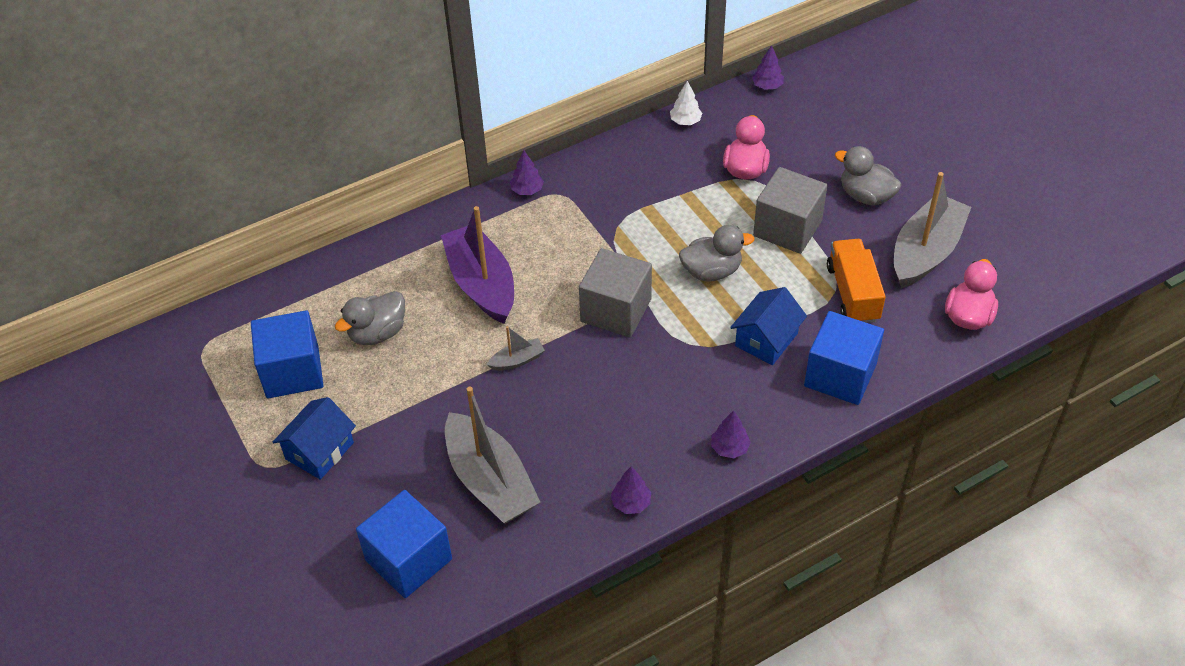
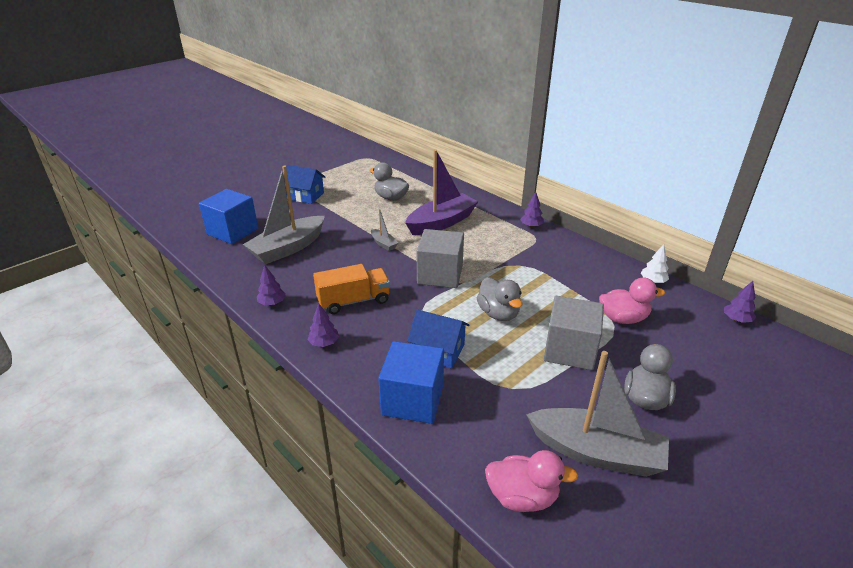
camera: 75 degrees right, 15 degrees down
(292, 371) = (357, 180): blue cube -> none
(852, 293) = (513, 400): orange truck -> orange truck (353, 301)

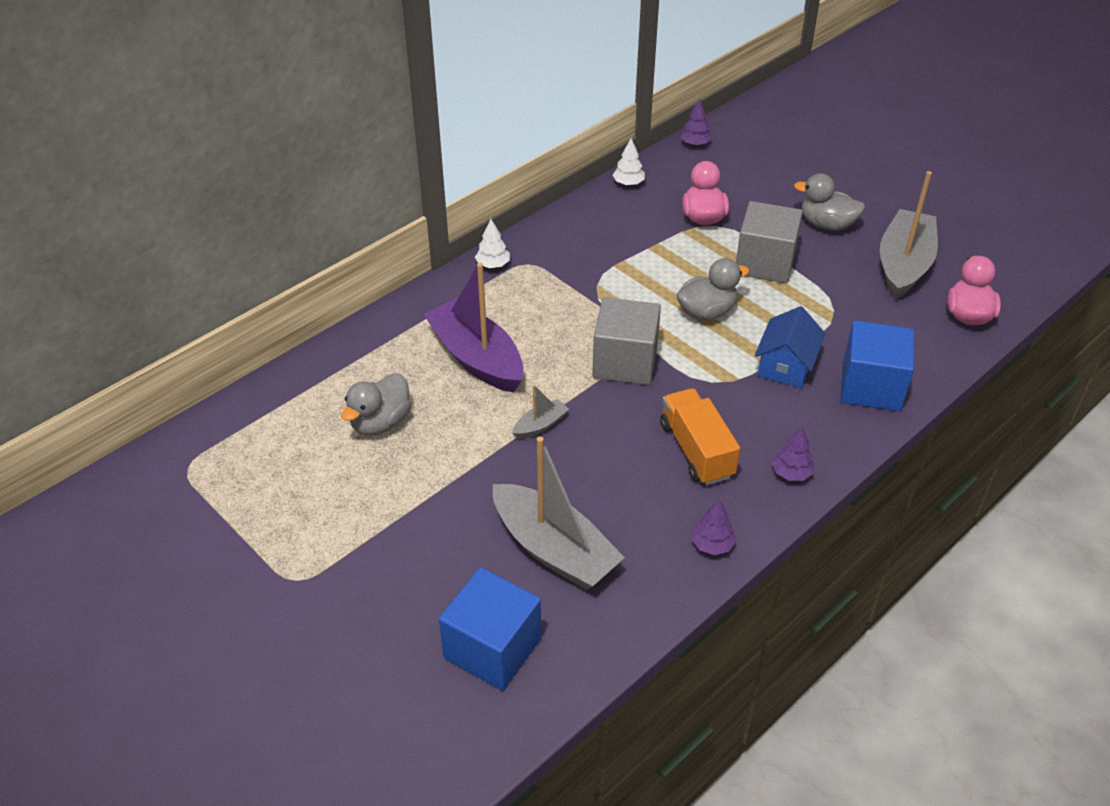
camera: 90 degrees left, 10 degrees up
(305, 196) = (354, 552): blue house -> none
(531, 226) = (493, 265): purple tree -> white tree

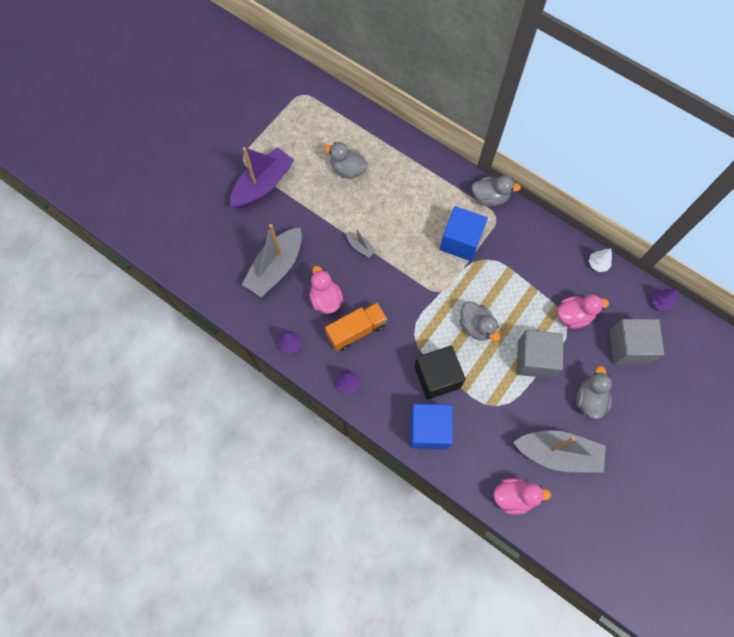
camera: 80 degrees right, 25 degrees up
(476, 358) = (406, 205): purple boat -> purple boat (263, 185)
(492, 648) = (214, 250): blue cube -> blue cube (460, 241)
(493, 265) = (490, 198): white tree -> grey duck
(625, 362) = (420, 284): grey cube -> grey cube (629, 347)
(631, 484) = (326, 299): none -> pink duck
(786, 365) = (437, 377): blue house -> black cube

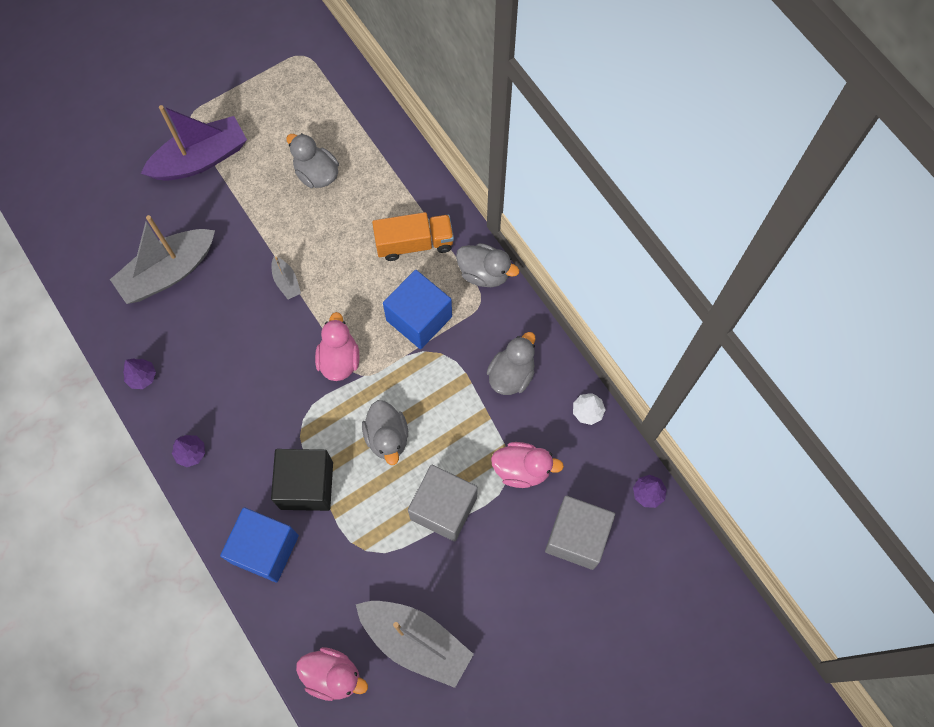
camera: 20 degrees right, 0 degrees up
(326, 299) = (212, 334): pink duck -> pink duck (339, 359)
(356, 330) = (232, 388): orange truck -> orange truck (414, 243)
(589, 399) = (490, 587): grey duck -> grey duck (511, 374)

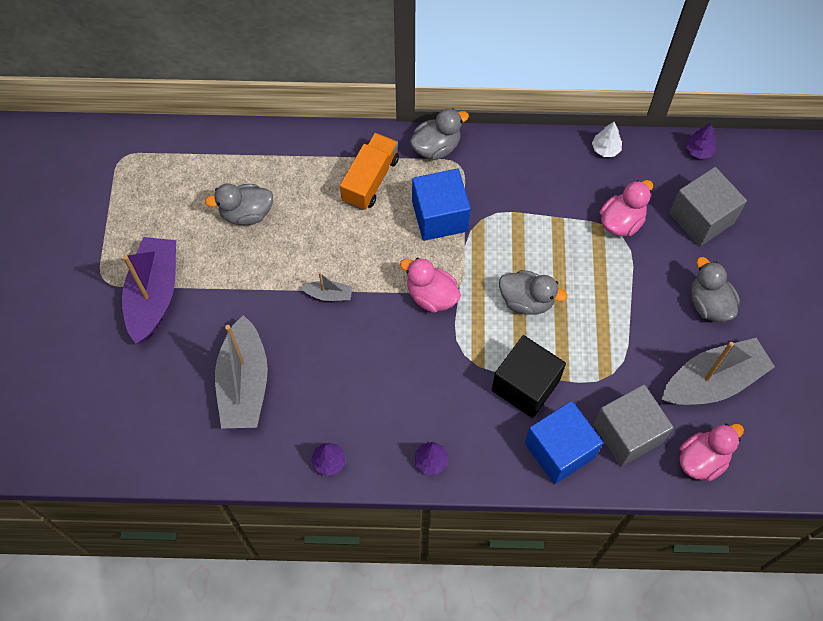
camera: 55 degrees left, 5 degrees down
(443, 508) = (615, 295): grey cube -> grey cube (627, 433)
(511, 374) = (537, 181): grey duck -> grey duck (709, 304)

